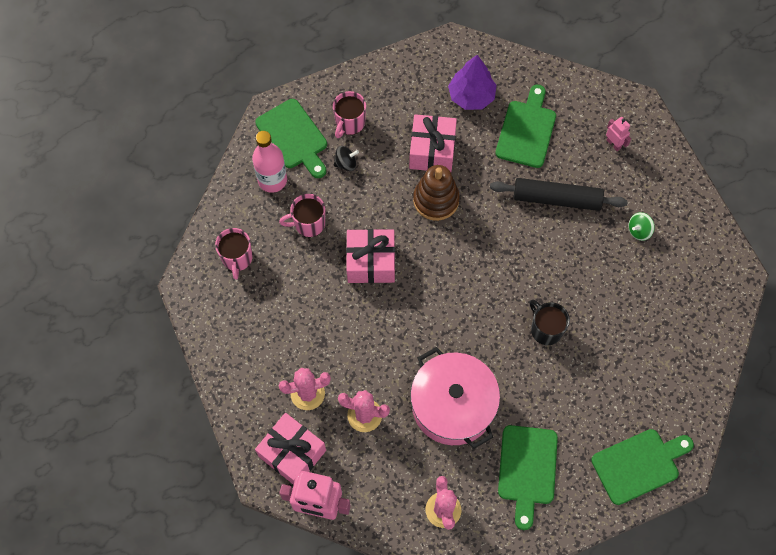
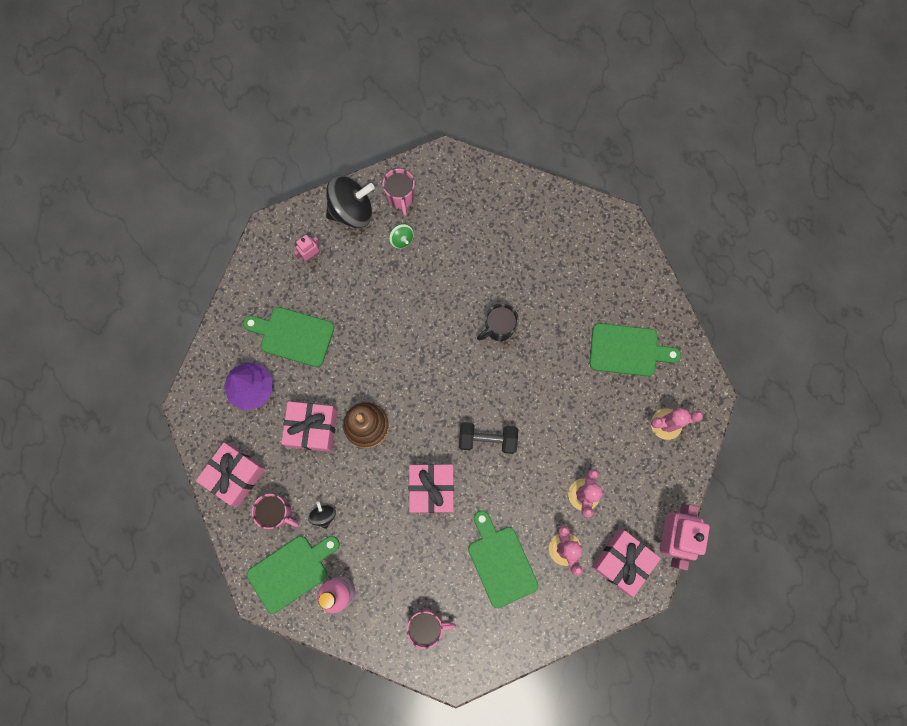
camera: 90 degrees left, 10 degrees up
(308, 224) = (390, 552): pink mug -> pink mug (400, 197)
(385, 86) = (235, 475): none -> pink gift
(423, 317) = (487, 439): none -> black dumbbell
(453, 405) = (572, 413): pink pot -> none
(556, 199) = (368, 311): black rolling pin -> none
(639, 464) = (619, 257): green cutting board -> green cutting board (500, 562)
(667, 181) = (352, 211): none -> black spinning top

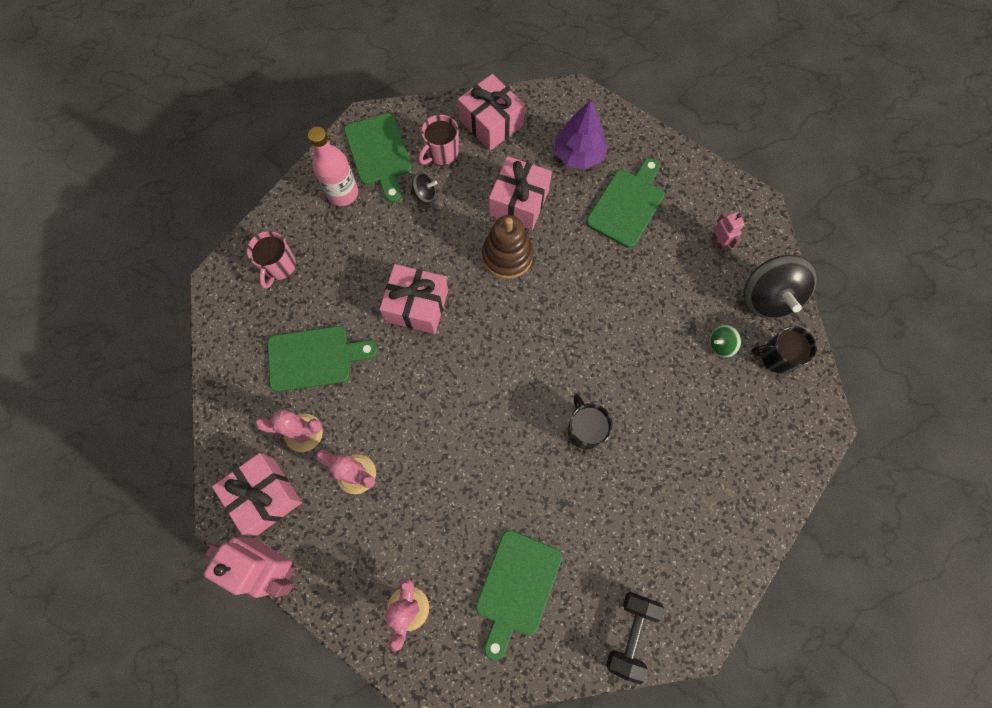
camera: 105 degrees right, 5 degrees down
(400, 197) = (776, 357): pink mug -> black mug
(487, 439) = (454, 380): black dumbbell -> black dumbbell (630, 633)

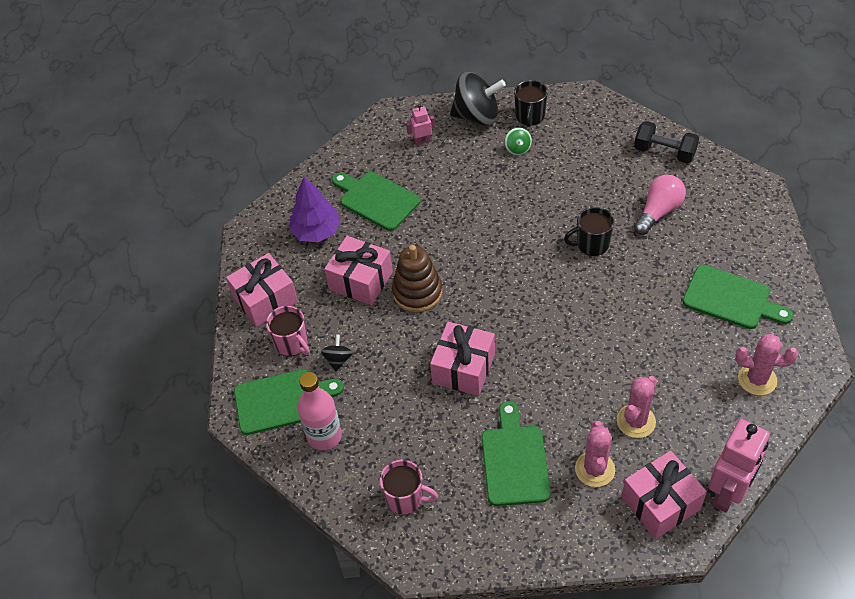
camera: 80 degrees left, 20 degrees down
(630, 633) = (760, 225): black dumbbell -> black dumbbell (664, 152)
(640, 507) = (658, 212): none -> pink light bulb

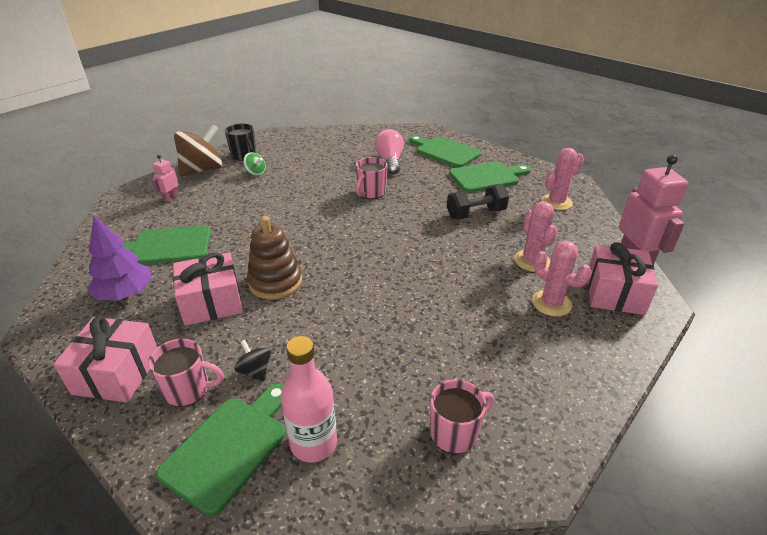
camera: 50 degrees left, 15 degrees down
(463, 368) = (376, 306): pink gift -> none
(477, 116) = (202, 170): black spinning top -> brown spinning top
(514, 460) = (496, 337): green cutting board -> green cutting board (445, 151)
(591, 244) = (371, 193): black mug -> pink mug
(664, 152) = (355, 137): black dumbbell -> black dumbbell (476, 214)

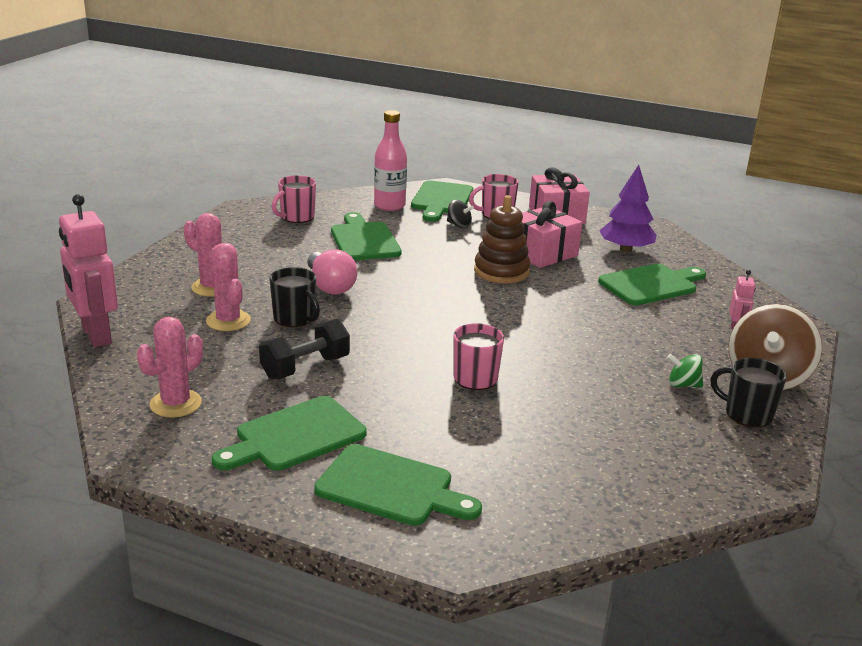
camera: 160 degrees right, 10 degrees down
(383, 358) = (364, 240): none -> green cutting board
(390, 161) = (486, 443): pink light bulb -> pink light bulb (330, 286)
(478, 255) = (295, 318): none -> black mug
(614, 293) = (139, 303): pink gift -> none

